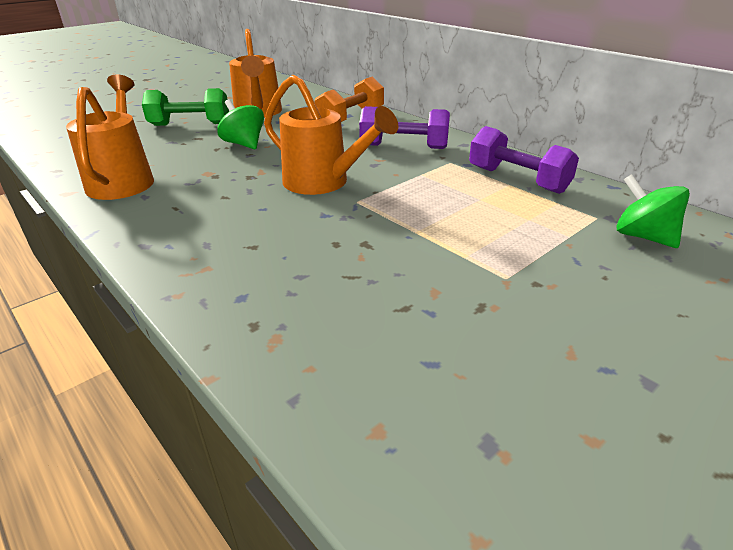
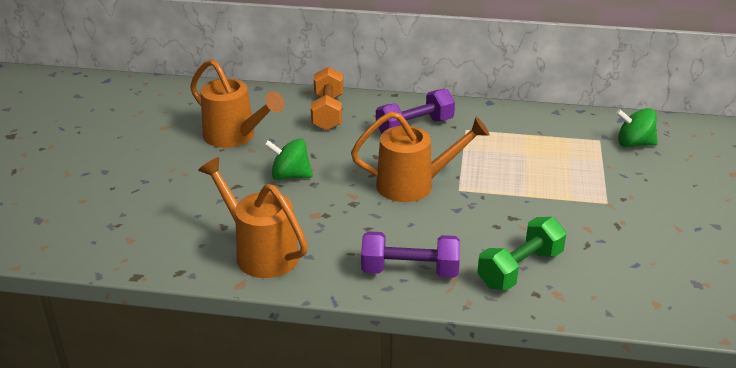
camera: 40 degrees left, 0 degrees up
(190, 124) = (197, 175): green dumbbell -> green dumbbell (520, 269)
(517, 180) = (525, 128): purple dumbbell -> purple dumbbell (410, 270)

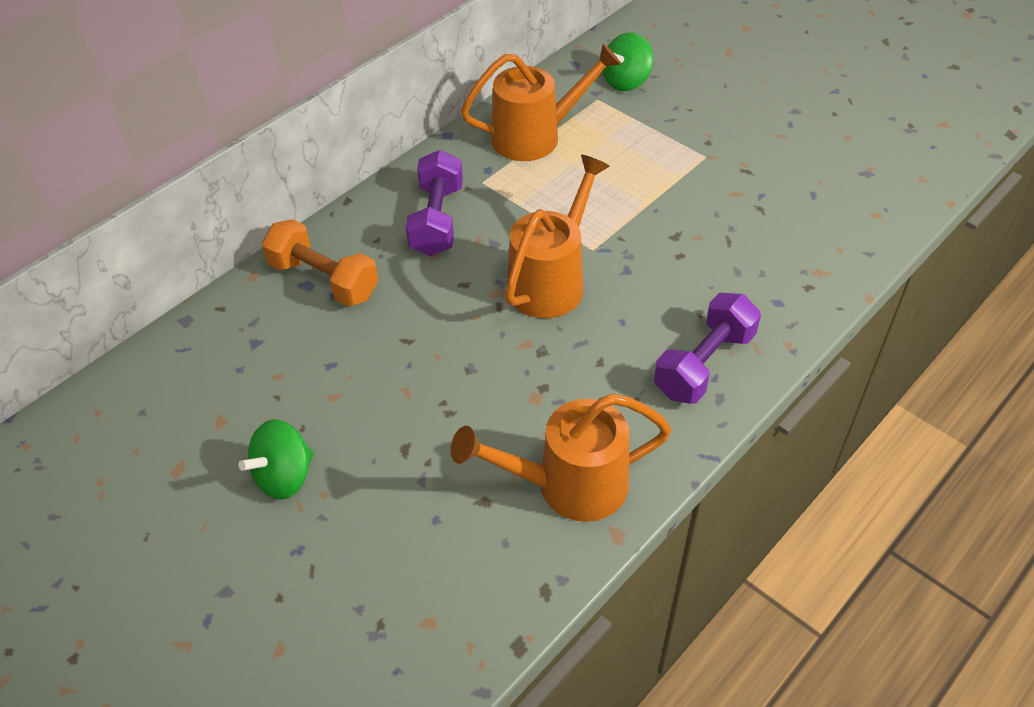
camera: 55 degrees left, 15 degrees up
(235, 136) = (285, 399): orange watering can -> orange watering can (536, 136)
(290, 176) = (432, 383): green spinning top -> green spinning top (284, 477)
(520, 269) = (762, 277): green dumbbell -> none

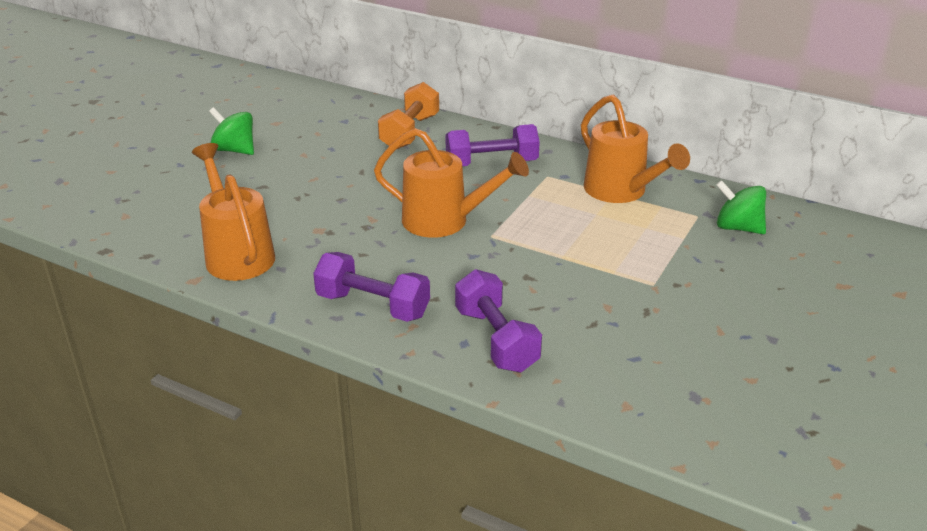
camera: 75 degrees right, 15 degrees down
(776, 278) = (496, 340): none -> purple dumbbell

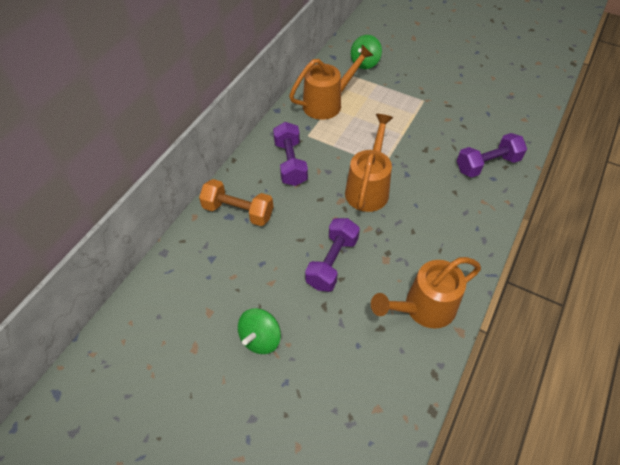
camera: 90 degrees left, 20 degrees up
(373, 305) = (468, 221): purple dumbbell -> purple dumbbell (332, 262)

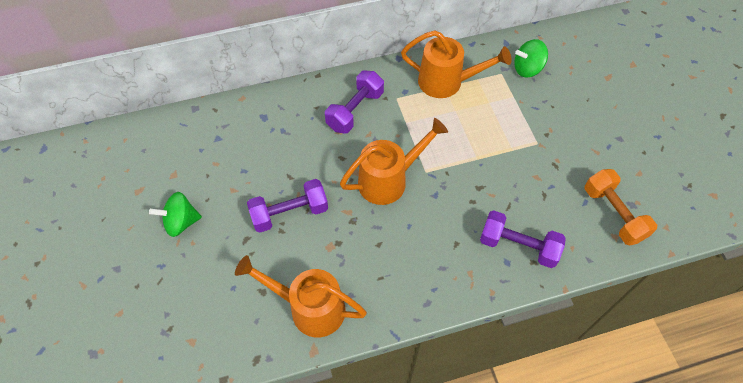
camera: 45 degrees right, 5 degrees up
(238, 211) = (273, 118): orange dumbbell -> orange dumbbell (613, 214)

